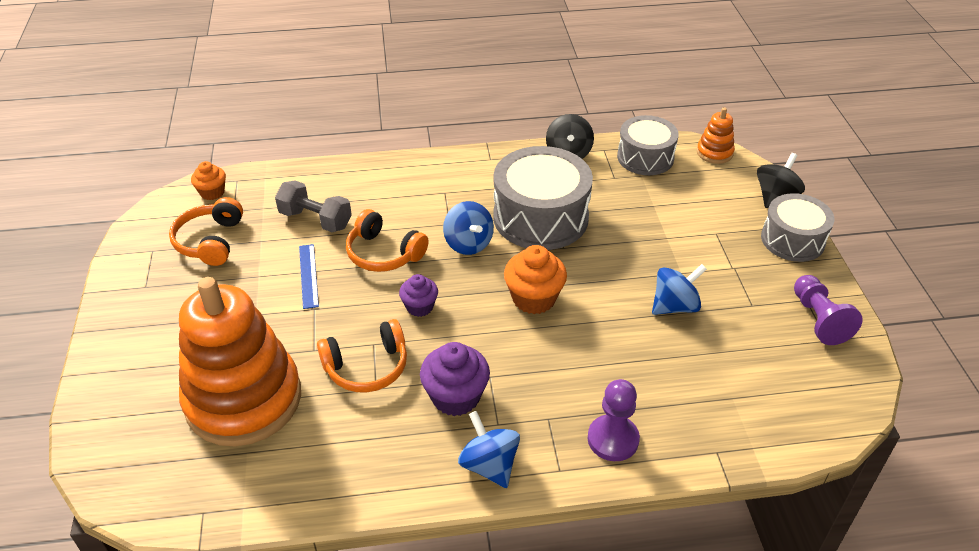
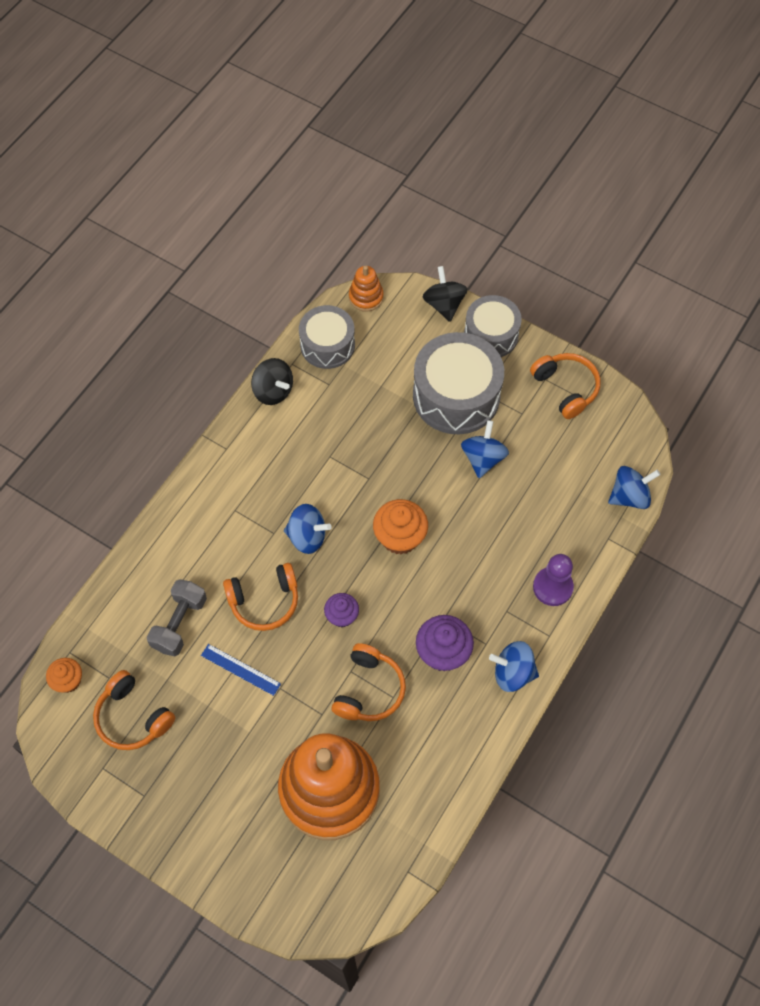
camera: 50 degrees left, 20 degrees up
(315, 220) = (179, 623): grey dumbbell -> grey dumbbell turned 45 degrees counterclockwise
(540, 217) = (324, 467): grey drum -> grey drum (456, 395)
(782, 440) = (629, 496): none -> blue spinning top
(819, 319) = (566, 388): purple pawn -> orange headphones

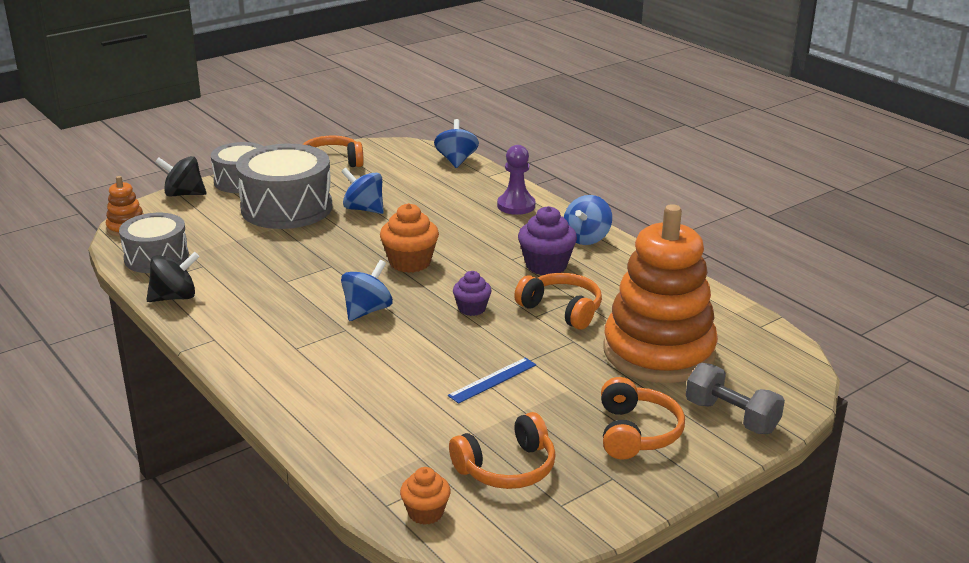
camera: 70 degrees left, 35 degrees down
(179, 623) = (408, 411): grey dumbbell -> grey dumbbell (731, 417)
(264, 601) = (421, 350): orange headphones -> orange headphones (636, 432)

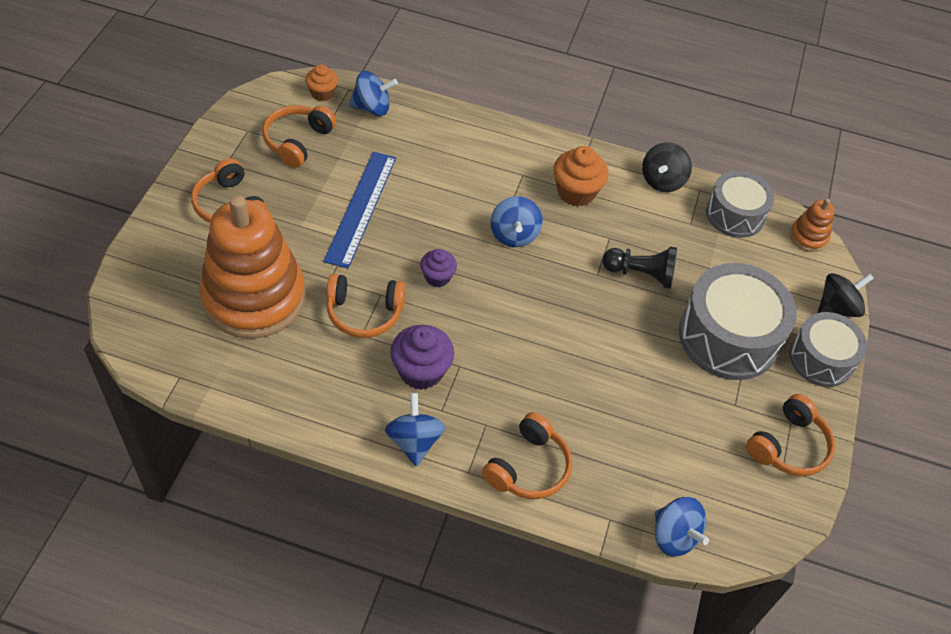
camera: 140 degrees right, 25 degrees up
(296, 254) = (641, 274): none -> black pawn
(364, 209) = (662, 374): blue spinning top -> blue spinning top (372, 108)
(410, 262) = (540, 312): orange cupcake -> orange cupcake (576, 192)
(492, 380) = (361, 208): blue ruler -> blue ruler, size x1.81
(516, 206) = (528, 467): purple pawn -> orange headphones
(731, 417) = (166, 251): grey dumbbell -> none

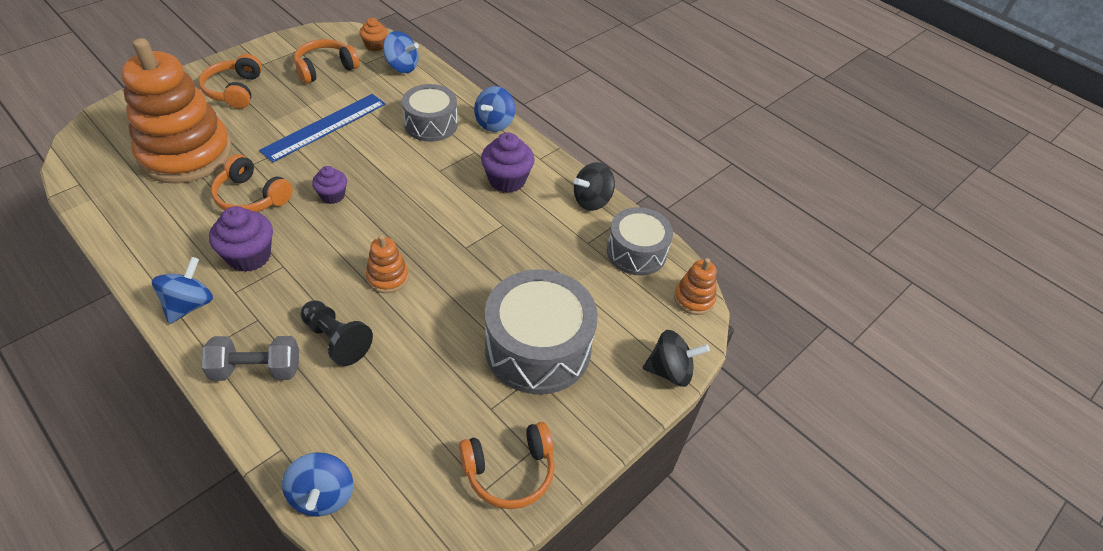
camera: 30 degrees right, 5 degrees down
(514, 235) = (424, 190): blue spinning top -> blue spinning top (494, 123)
(528, 467) = (256, 370): orange headphones -> grey dumbbell
(558, 333) = (387, 277): none -> orange stacking toy
(576, 192) = (507, 180): orange cupcake -> purple cupcake
(641, 274) = (504, 263): black pawn -> black pawn (336, 340)
(821, 359) = (614, 409): grey drum -> grey drum (431, 124)

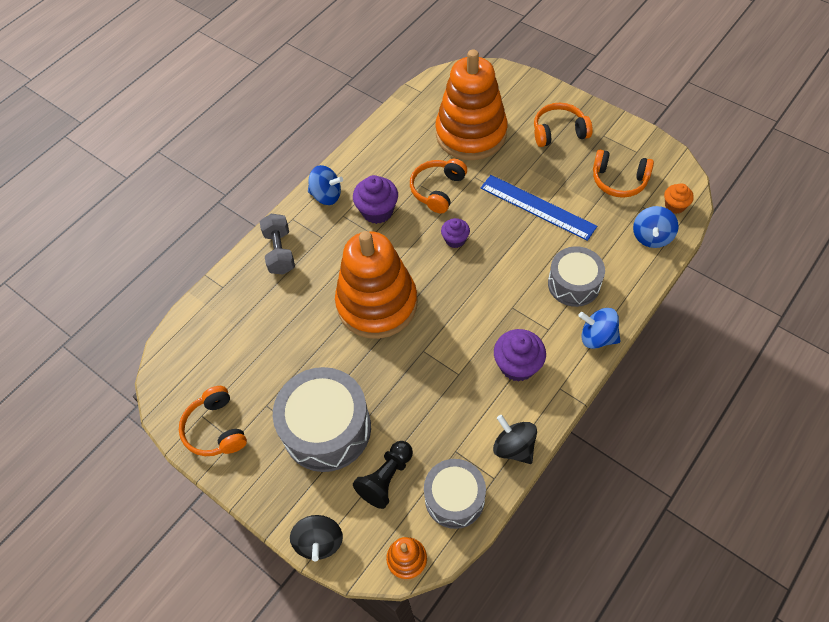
camera: 90 degrees right, 10 degrees up
(323, 495) = (192, 320): blue spinning top -> none
(325, 68) = (619, 180): orange headphones -> orange headphones turned 150 degrees clockwise
(336, 340) = (311, 289): black pawn -> black pawn (386, 478)
(387, 277) = (377, 304): orange stacking toy -> orange stacking toy, size x2.40

